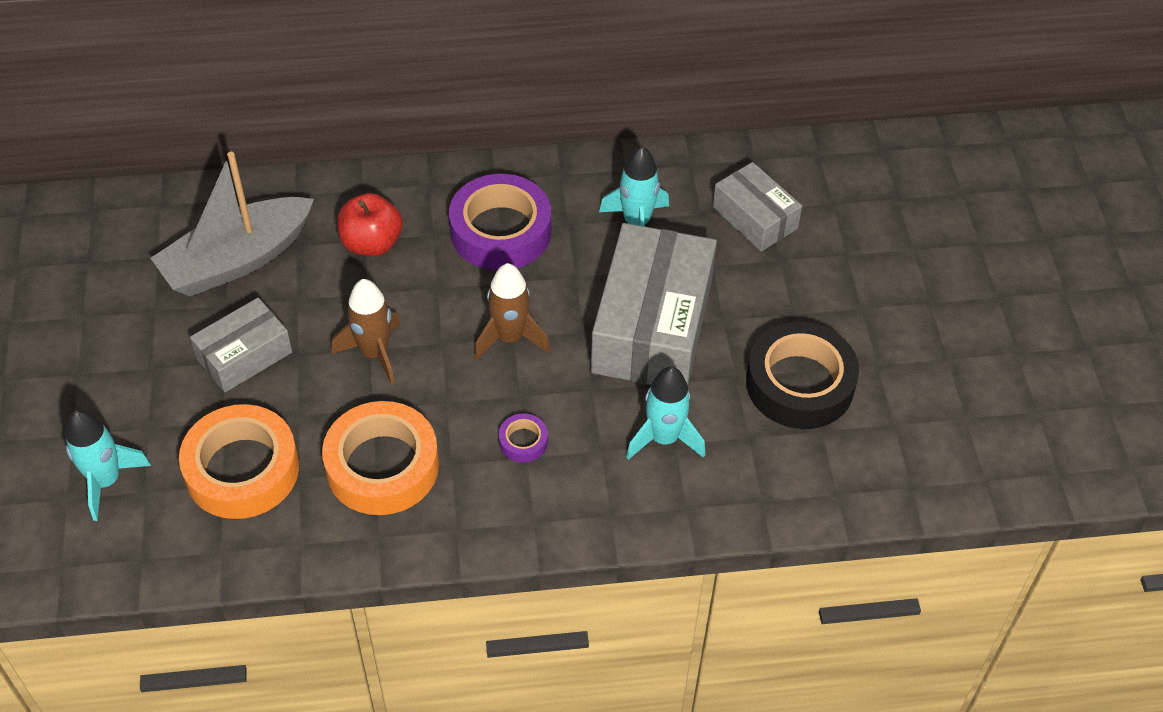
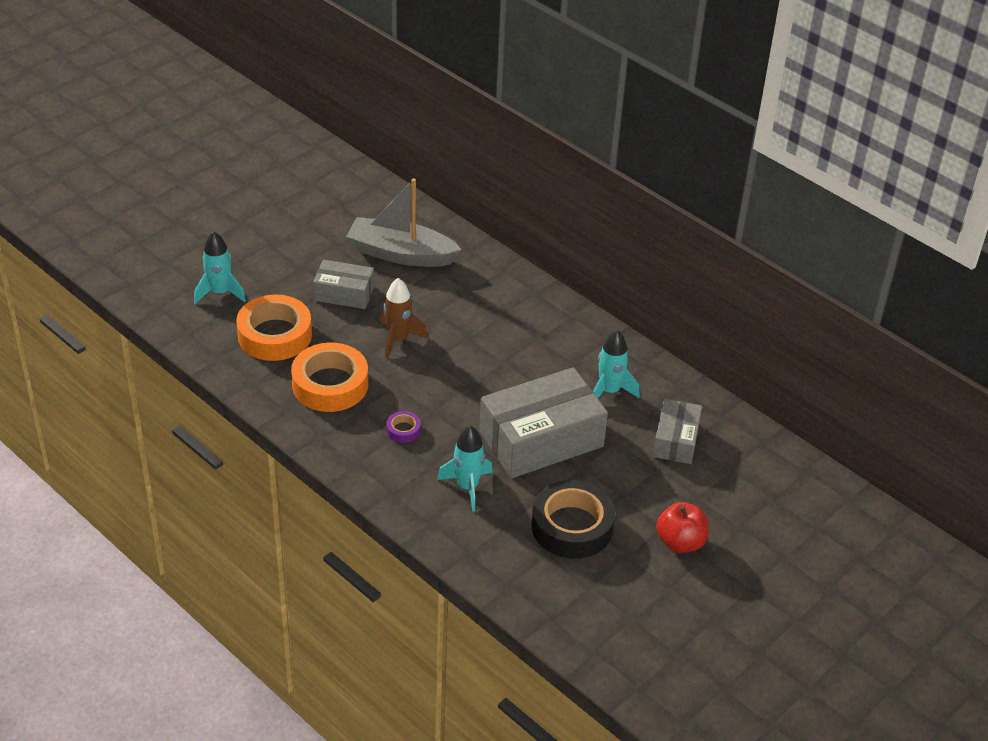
camera: 50 degrees right, 10 degrees down
(372, 243) = (469, 295): red apple -> red apple (680, 542)
(500, 231) = (536, 339): purple tape -> none
(510, 338) = (467, 385): brown rocket -> none

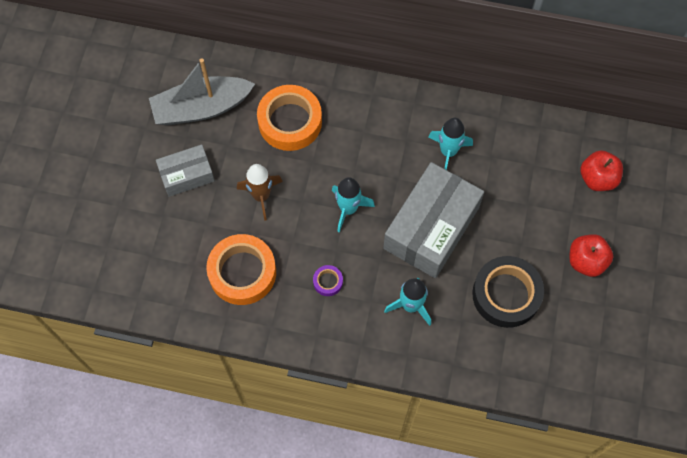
camera: 30 degrees left, 25 degrees up
(220, 293) = (88, 234): turquoise rocket -> turquoise rocket (348, 209)
(274, 335) = (164, 250): orange tape -> orange tape (290, 122)
(676, 440) = (523, 170): grey box -> none
(750, 484) = (597, 178): none -> red apple

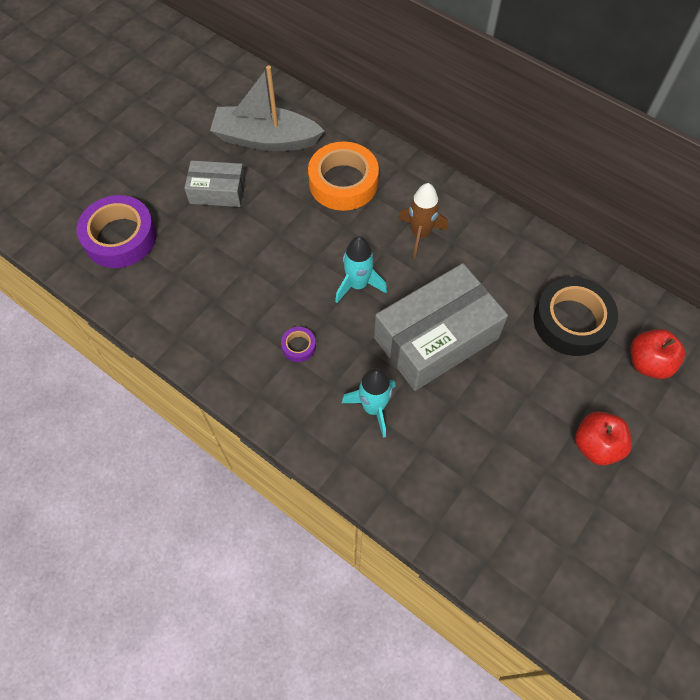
camera: 25 degrees right, 5 degrees down
(126, 252) = (120, 237): none -> purple tape
(242, 272) = (218, 301): orange tape -> none
(261, 196) = (277, 238): brown rocket -> brown rocket (420, 234)
(448, 152) = (491, 271): turquoise rocket -> none
(506, 294) = (485, 442): black tape -> black tape (571, 321)

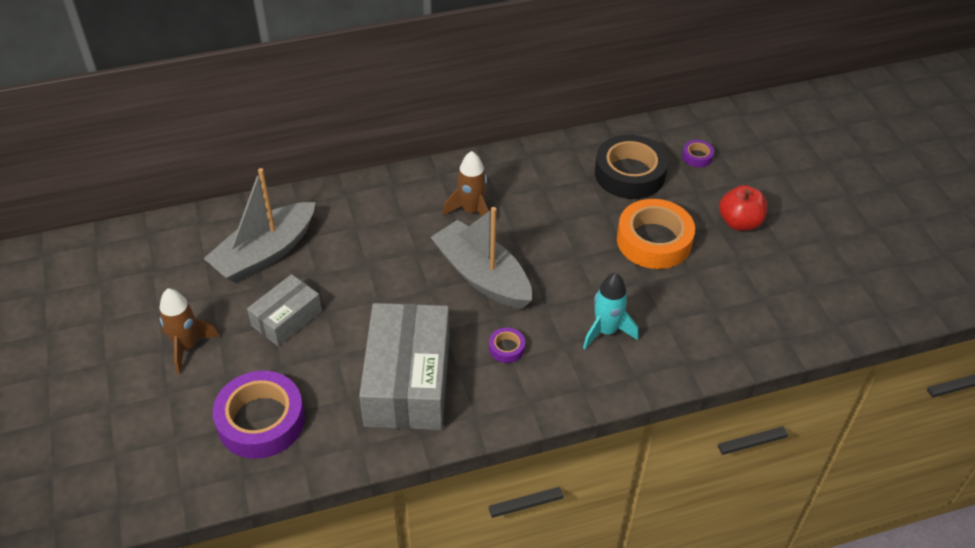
camera: 55 degrees left, 15 degrees down
(151, 155) = (187, 347): none -> brown rocket
(343, 182) = (369, 228): orange tape -> orange tape (654, 241)
(358, 284) = (482, 276): turquoise rocket -> grey boat
(436, 338) = (576, 257): grey box -> grey box (408, 381)
(648, 363) = (697, 156): red apple -> purple tape

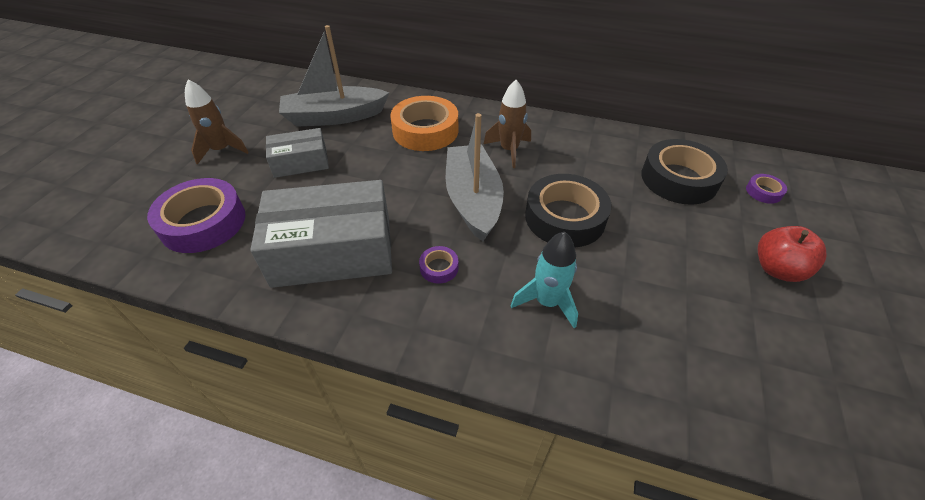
camera: 35 degrees right, 0 degrees up
(408, 381) = (333, 251): grey box -> grey box turned 45 degrees clockwise
(568, 254) = (565, 217): none -> black tape
(654, 241) = (663, 243): orange tape -> orange tape (425, 131)

